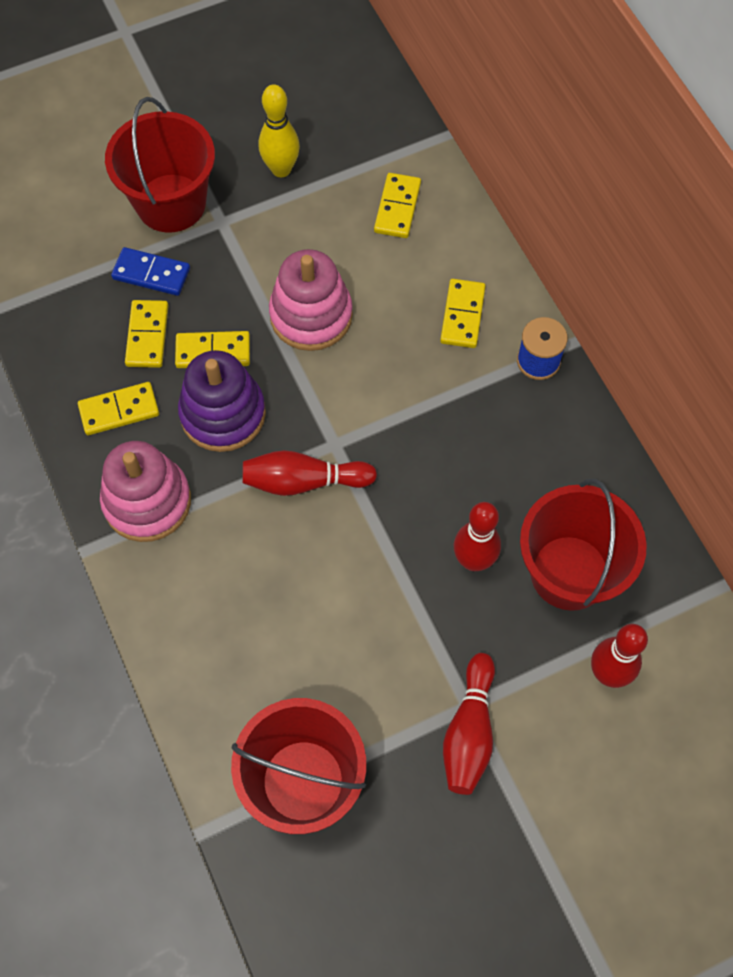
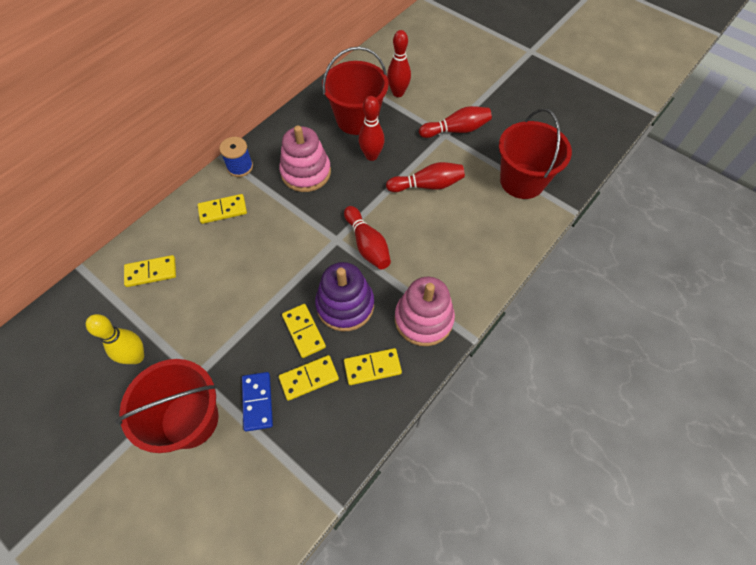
camera: 115 degrees left, 5 degrees down
(119, 410) = (372, 367): yellow domino -> yellow domino turned 60 degrees counterclockwise
(311, 315) = (253, 287): pink stacking toy -> pink stacking toy (306, 172)
(370, 619) = (427, 185): none -> red bowling pin

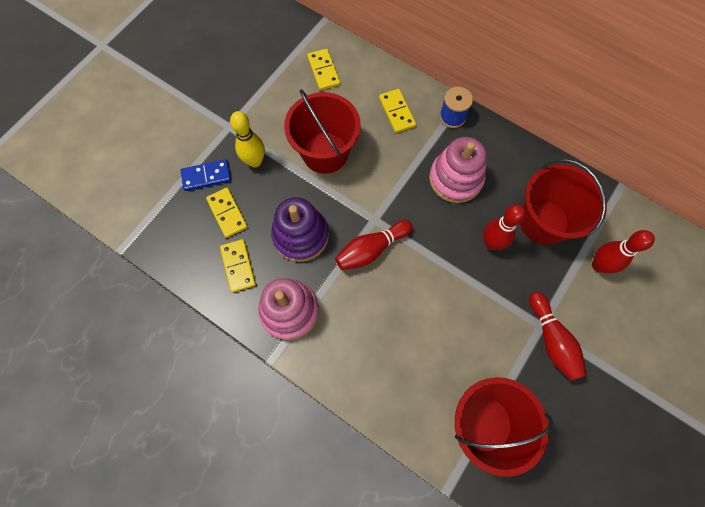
camera: 85 degrees right, 10 degrees up
(136, 357) = (245, 80): yellow bowling pin -> yellow bowling pin (255, 161)
(190, 419) = (192, 130): red bucket -> red bucket (325, 152)
(304, 331) = (272, 203): yellow domino -> none
(427, 185) = (458, 307): red bowling pin -> none

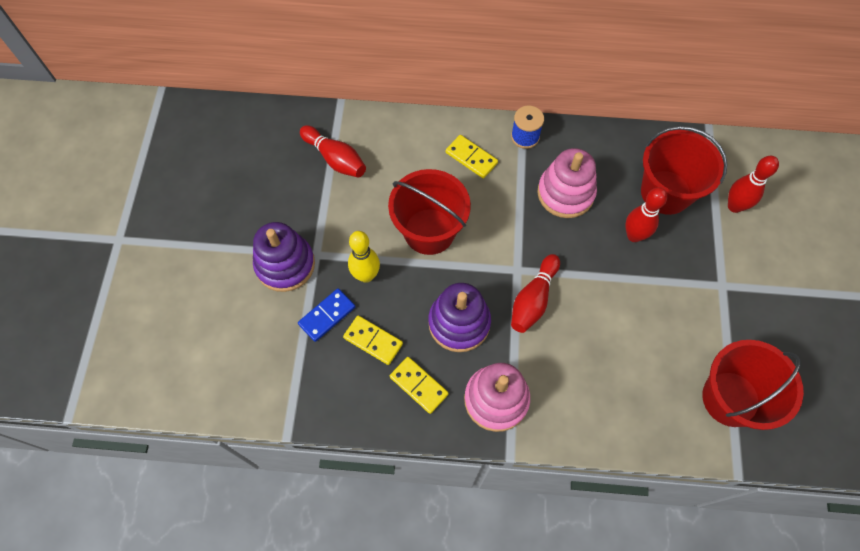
camera: 30 degrees left, 5 degrees down
(202, 122) = (285, 264): none -> purple stacking toy
(323, 71) = (374, 152): yellow domino -> none
(551, 339) = (738, 293): red bowling pin -> red bowling pin (335, 159)

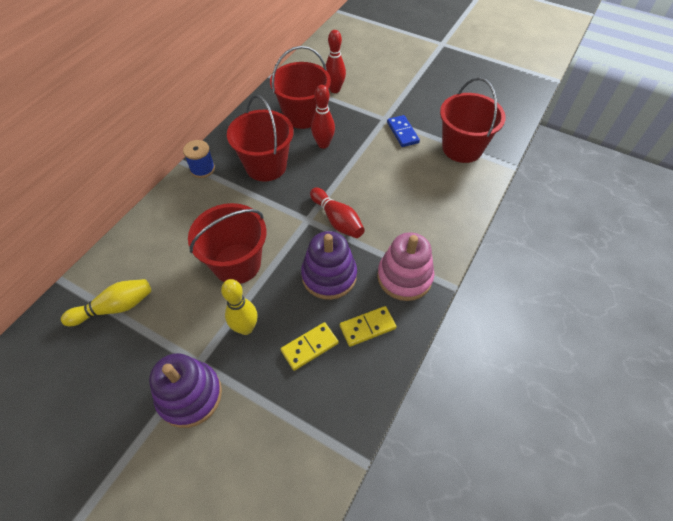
camera: 65 degrees left, 10 degrees down
(327, 316) = (264, 377): blue domino -> blue domino (402, 132)
(335, 159) = (115, 307): red bowling pin -> yellow bowling pin
(471, 158) = (194, 209): yellow domino -> none
(565, 193) = (266, 166): pink stacking toy -> red bucket

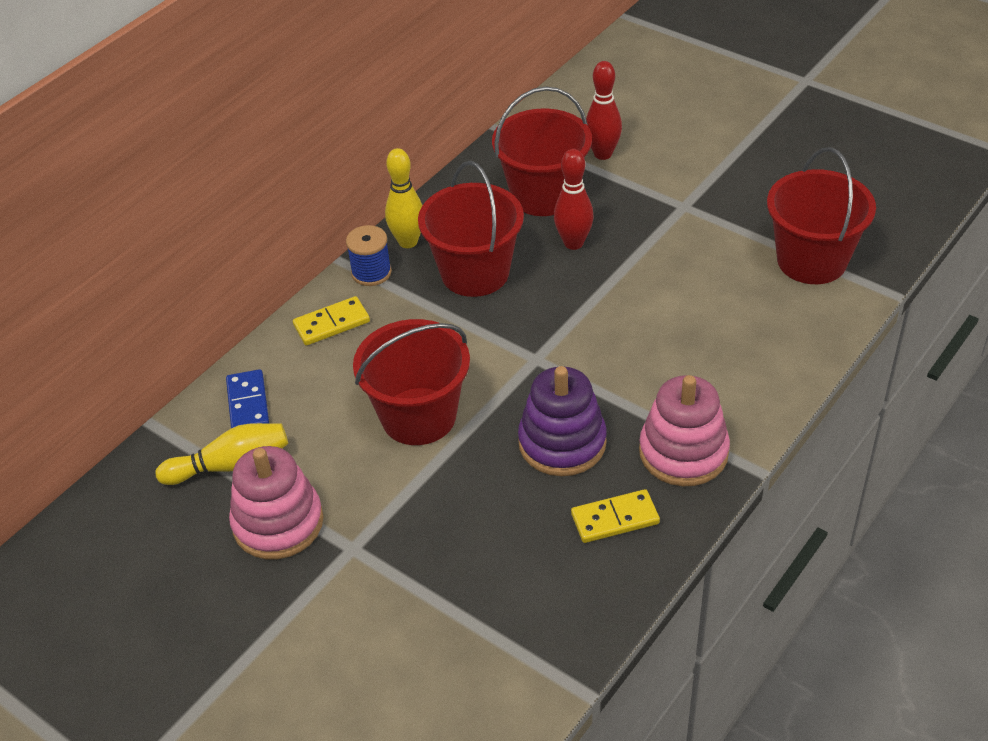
camera: 10 degrees right, 10 degrees down
(147, 348) = (278, 523): none -> pink stacking toy
(190, 395) = (338, 589): purple stacking toy -> none
(246, 328) = (426, 507): yellow bowling pin -> yellow bowling pin (408, 242)
(309, 347) = (522, 539): yellow domino -> yellow domino (331, 323)
(337, 220) = (584, 362): red bowling pin -> none
(402, 132) = (712, 230): blue domino -> blue domino (248, 404)

